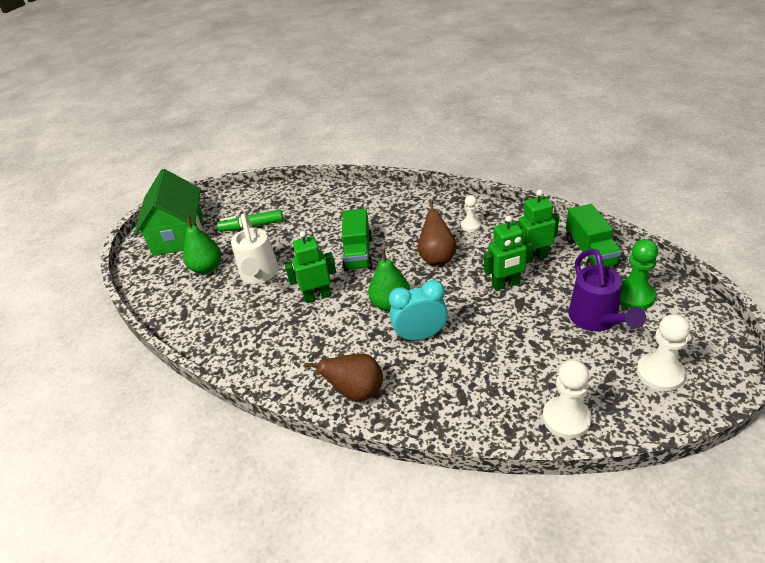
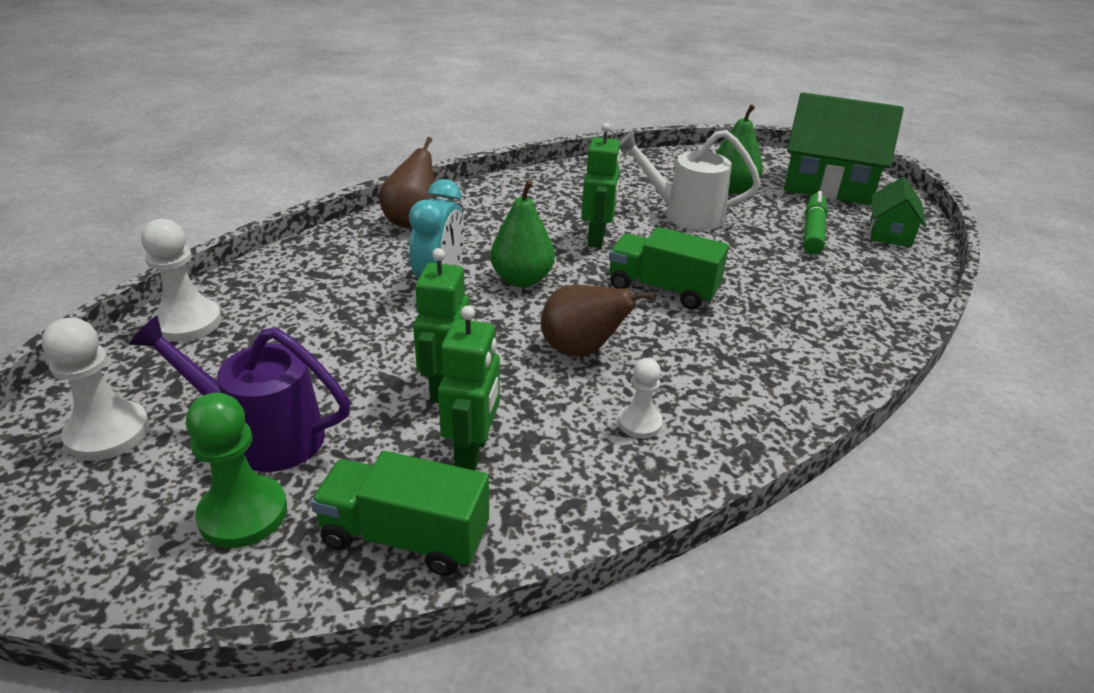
camera: 110 degrees right, 5 degrees down
(237, 203) = (890, 233): none -> green house

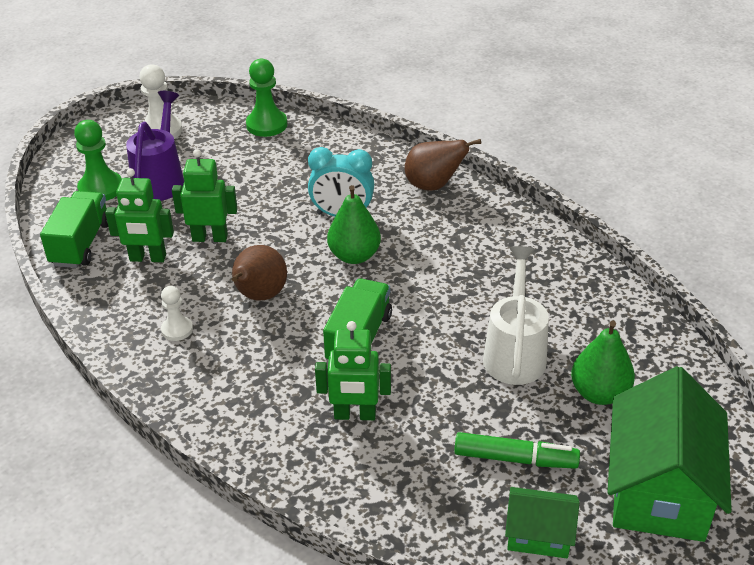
camera: 85 degrees right, 5 degrees up
(188, 323) = (266, 125): white pawn -> green pawn
(597, 238) = (440, 293): green robot -> green robot (355, 415)

